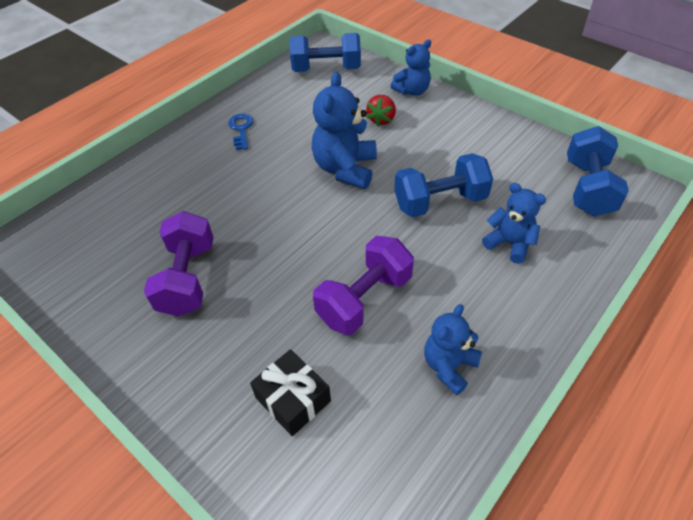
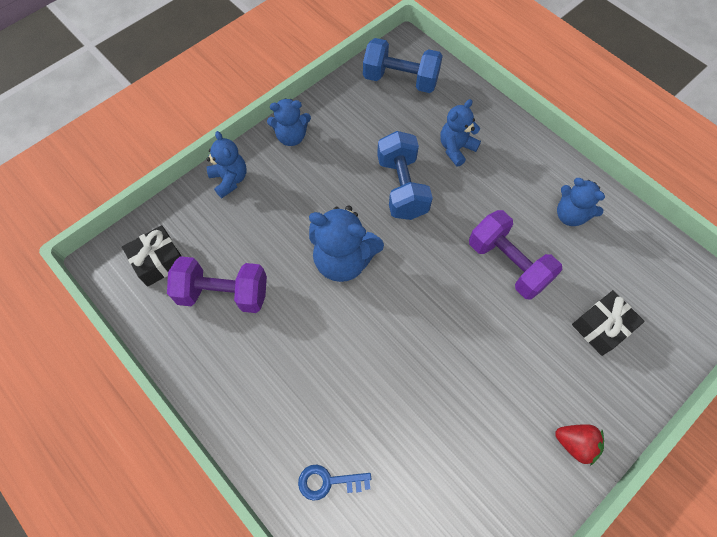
camera: 85 degrees left, 15 degrees up
(187, 278) = (477, 419): purple dumbbell -> purple dumbbell (223, 293)
(241, 129) = (252, 365): blue key -> blue key (328, 482)
(326, 69) = (159, 261): blue dumbbell -> black gift
(381, 119) = (272, 216): red strawberry -> red strawberry (575, 444)
(473, 119) = (291, 136): none -> blue teddy bear

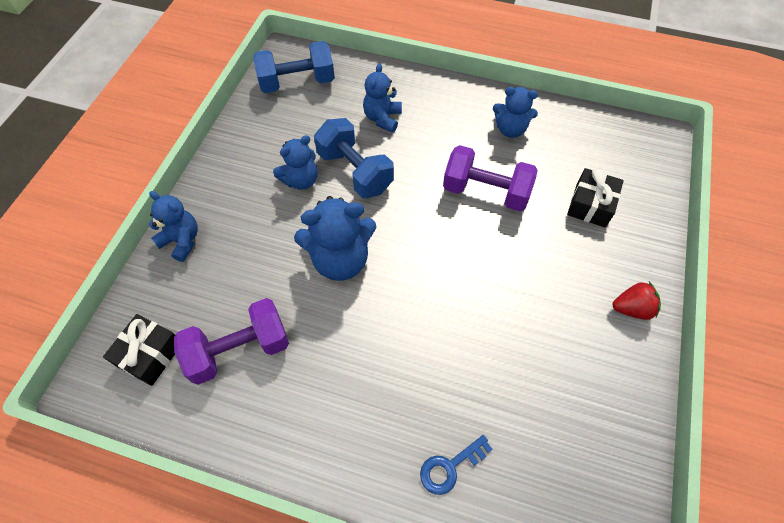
camera: 30 degrees left, 5 degrees down
(291, 136) = (222, 174): blue teddy bear -> blue teddy bear (301, 180)

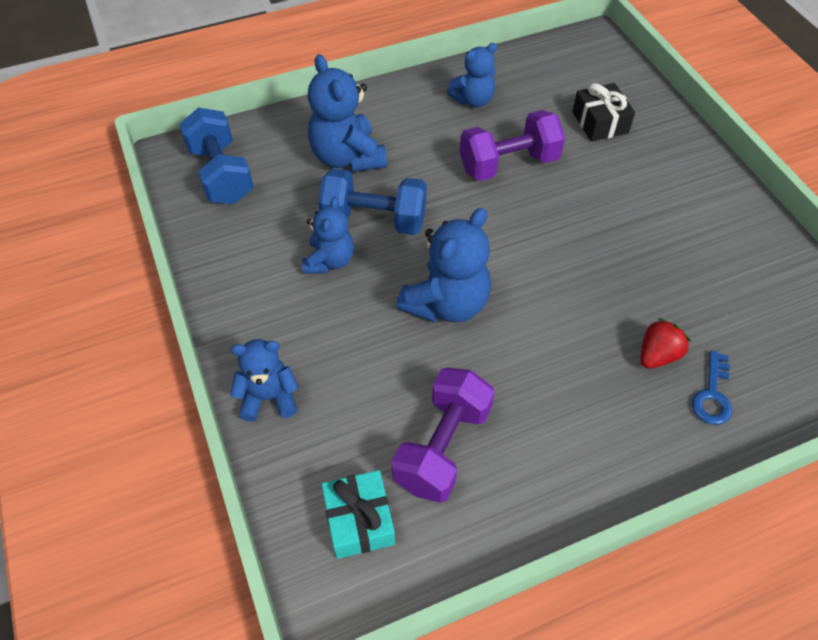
camera: 40 degrees left, 5 degrees down
(150, 354) = (359, 520): black gift -> turquoise gift
(297, 82) = (221, 174): blue dumbbell -> blue dumbbell turned 60 degrees counterclockwise
(382, 118) = (347, 157): blue teddy bear -> blue teddy bear, size x1.56
(632, 308) = (709, 181): red strawberry -> red strawberry (657, 355)

